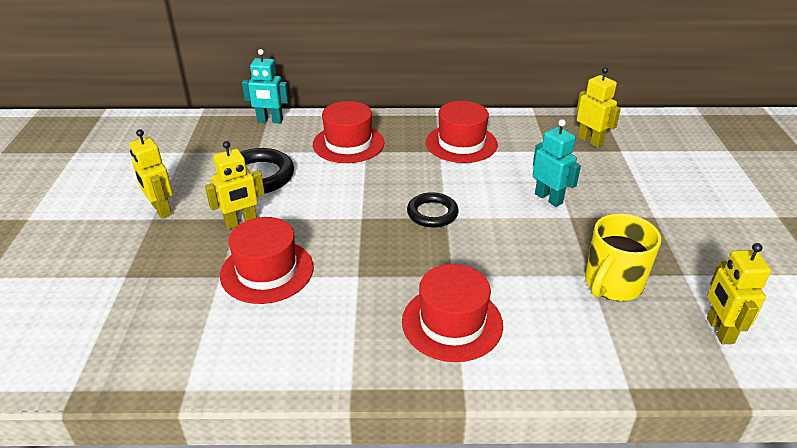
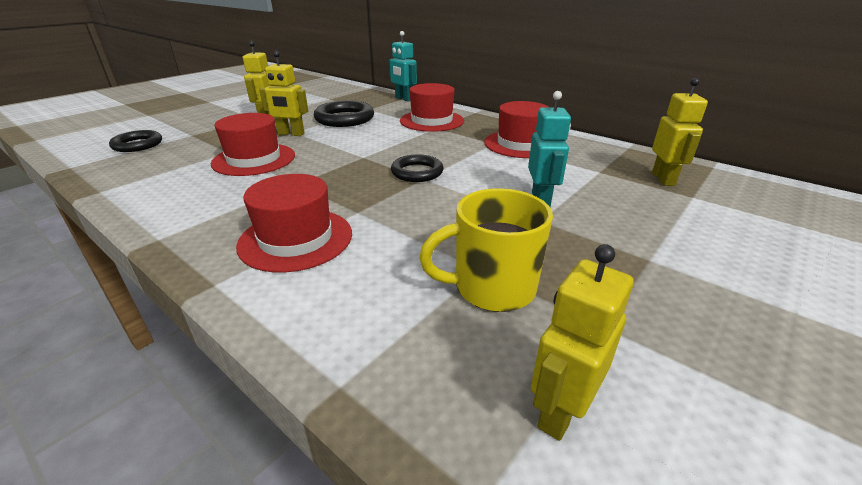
camera: 40 degrees right, 5 degrees down
(87, 321) = (137, 145): none -> black ring

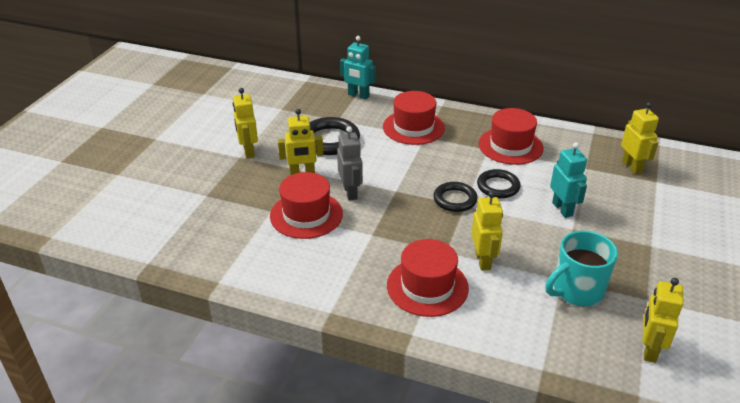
camera: 20 degrees left, 5 degrees up
(137, 145) = (172, 220): black ring -> black ring (498, 186)
(317, 151) = (350, 192): none -> grey robot
(392, 228) = (483, 260): none -> yellow robot
(491, 288) = (576, 291): yellow mug -> turquoise mug

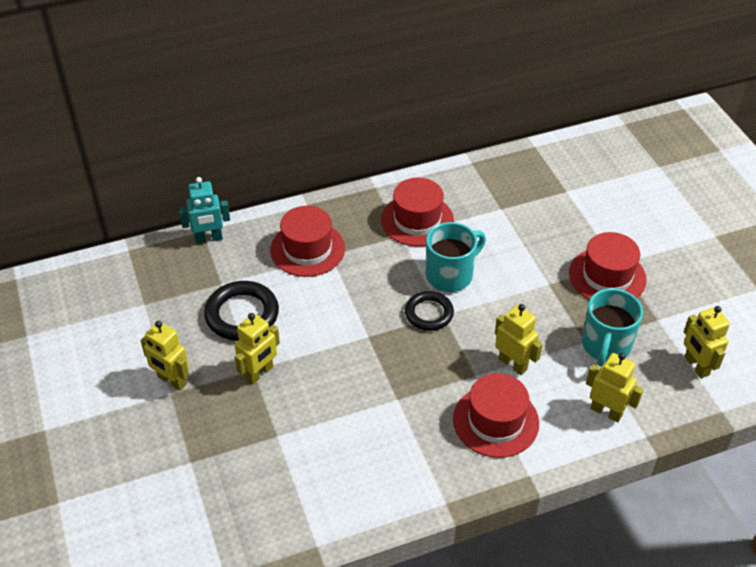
camera: 40 degrees left, 10 degrees up
(306, 215) = (316, 418): red hat -> red hat (607, 276)
(350, 192) = (329, 365): grey robot -> none
(498, 186) = (450, 275): black ring -> turquoise mug
(562, 209) = (523, 267): turquoise robot -> none
(632, 167) = (535, 185): yellow robot -> yellow robot (606, 411)

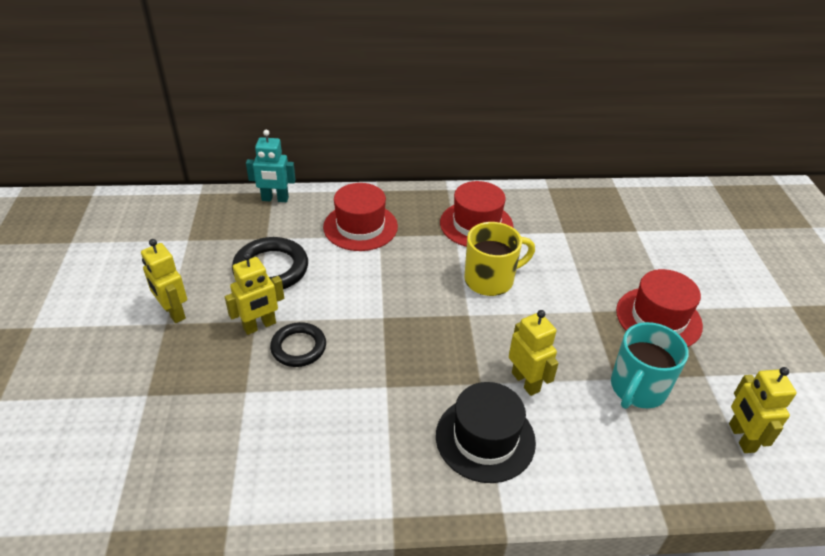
camera: 15 degrees right, 5 degrees down
(429, 313) = (454, 310): black ring -> black ring (298, 347)
(450, 275) = (490, 280): turquoise mug -> yellow mug
(495, 421) = (485, 438): red hat -> black hat
(606, 411) = (618, 462): yellow robot -> none

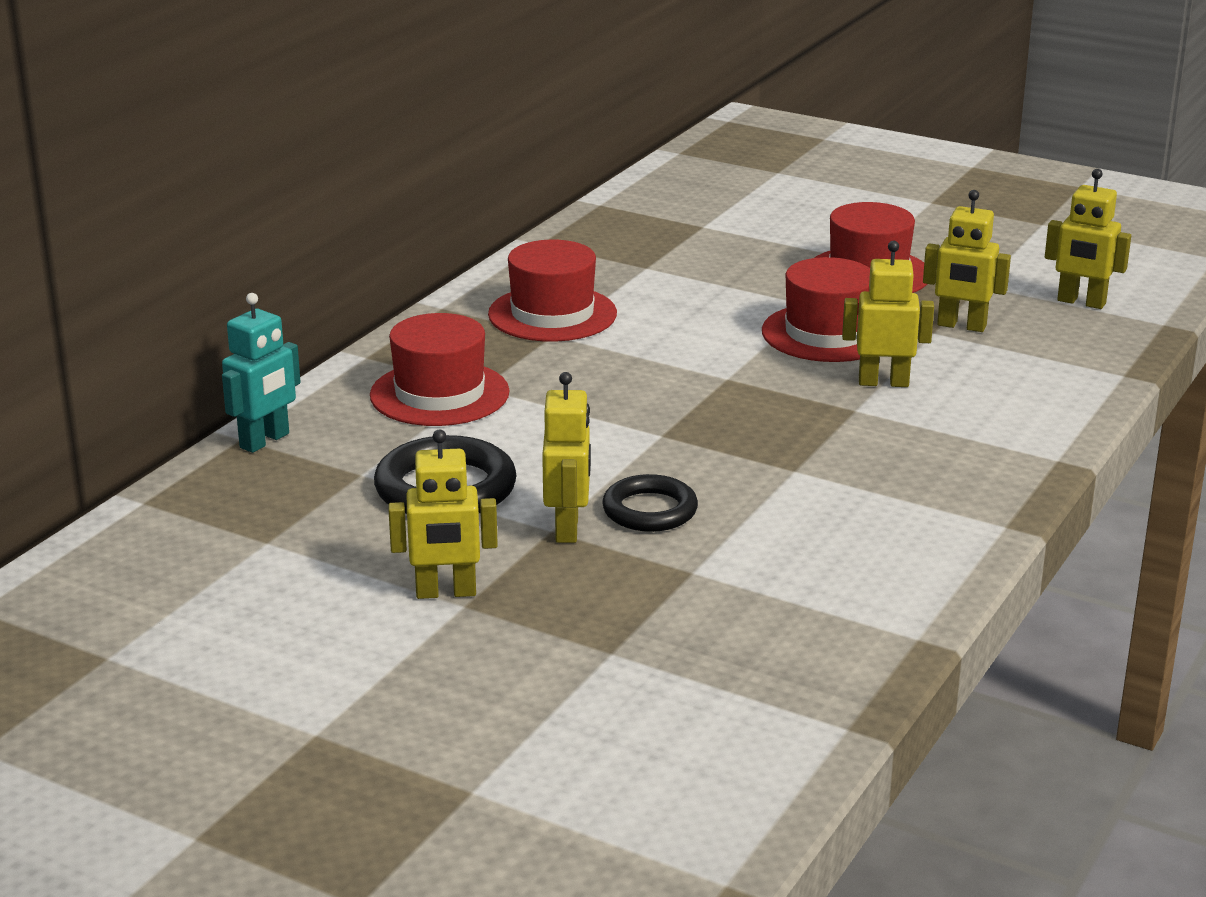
camera: 55 degrees left, 15 degrees down
(485, 438) = (945, 435): black hat -> none
(490, 280) = (679, 342): yellow mug -> none
(562, 332) = (827, 333): none -> red hat
(637, 389) = (961, 326): turquoise mug -> yellow robot

